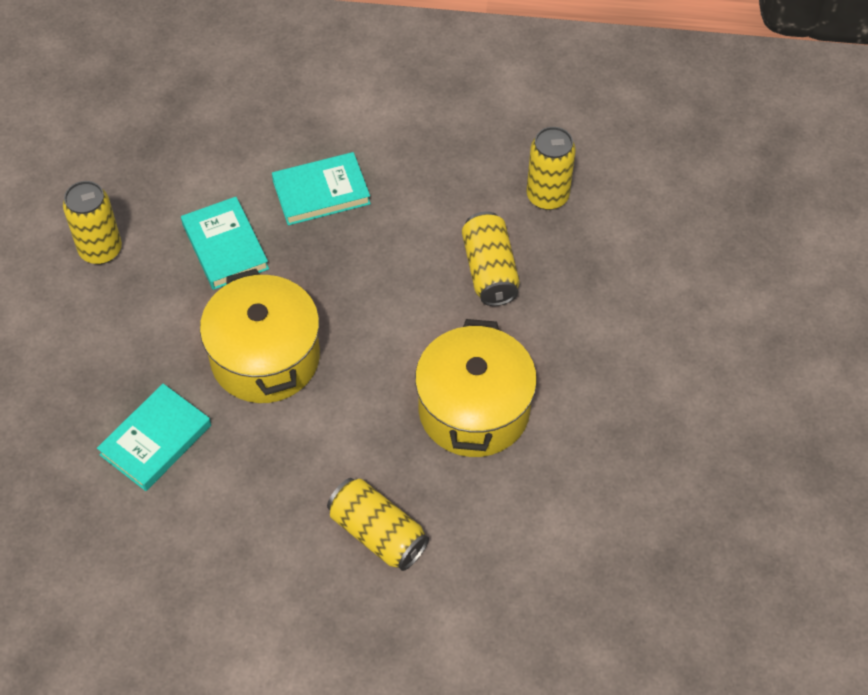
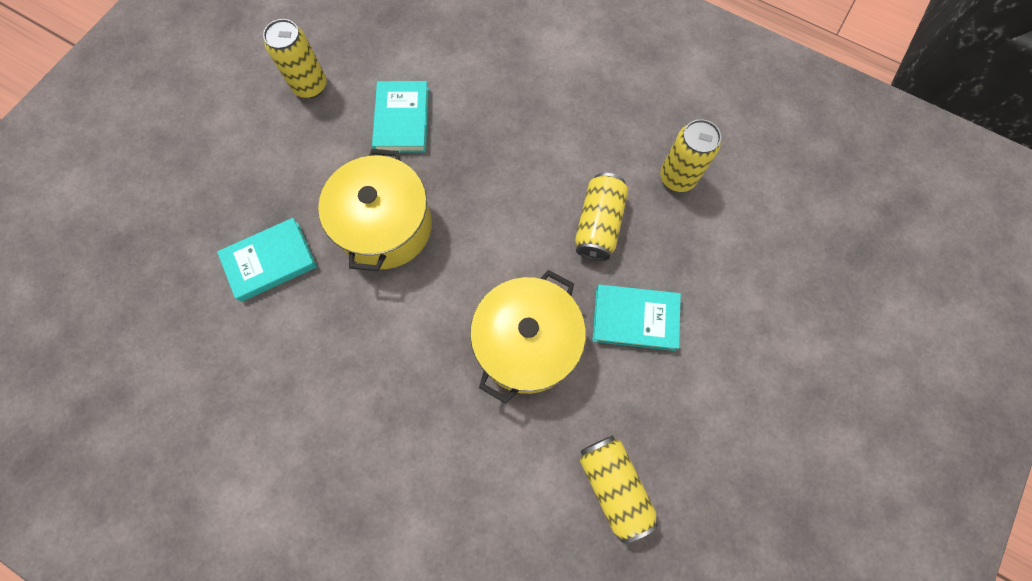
camera: 25 degrees right, 15 degrees up
(321, 192) = (497, 103): turquoise book -> turquoise book (635, 319)
(377, 533) = (396, 420): yellow can -> yellow can (613, 486)

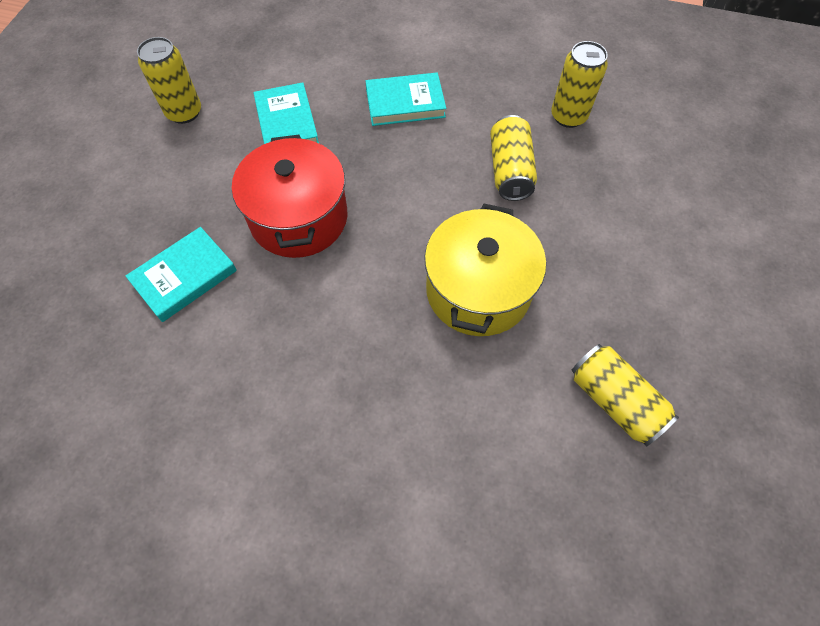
camera: 15 degrees left, 10 degrees down
(386, 226) = (299, 218): yellow pot -> red pot
(635, 319) = (575, 243): turquoise book -> turquoise book (405, 103)

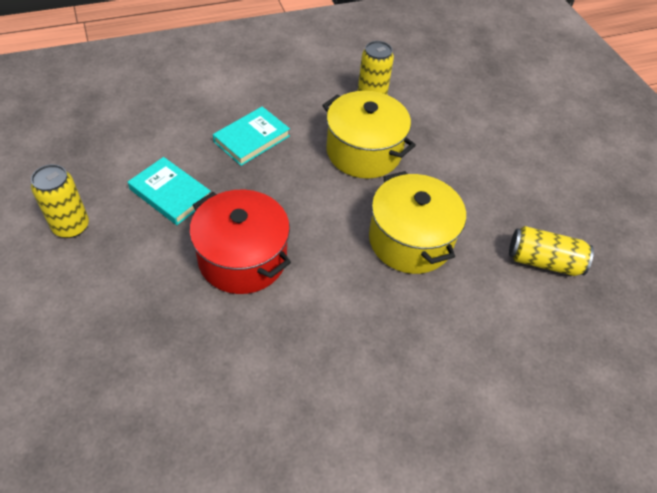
camera: 40 degrees left, 10 degrees down
(184, 277) = (188, 350): turquoise book -> none
(509, 170) = (363, 152): yellow can -> yellow pot

